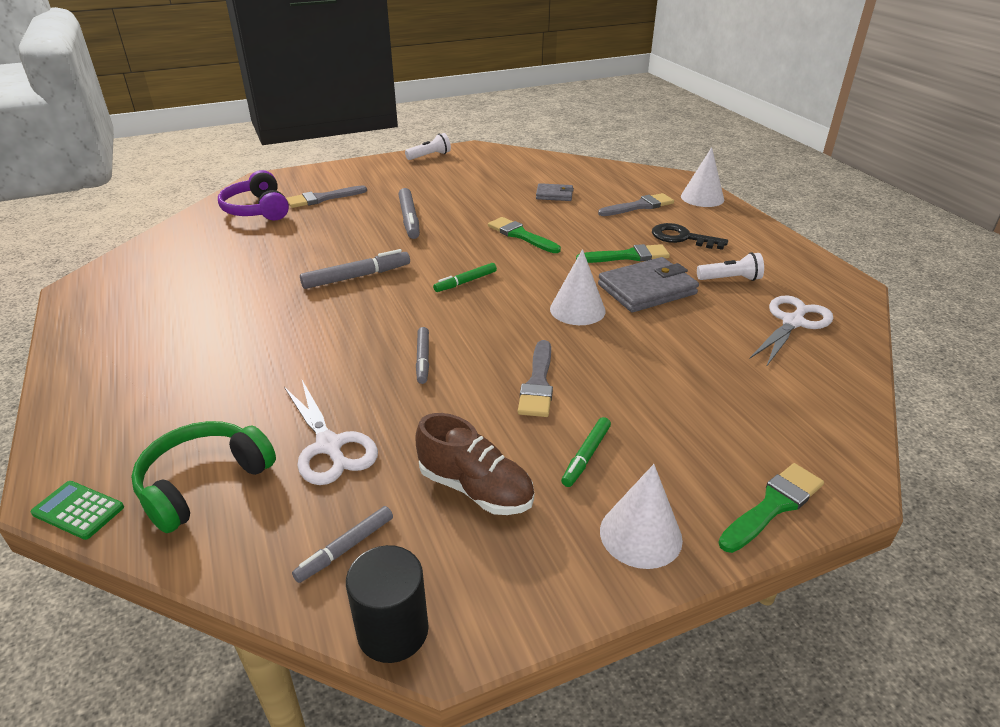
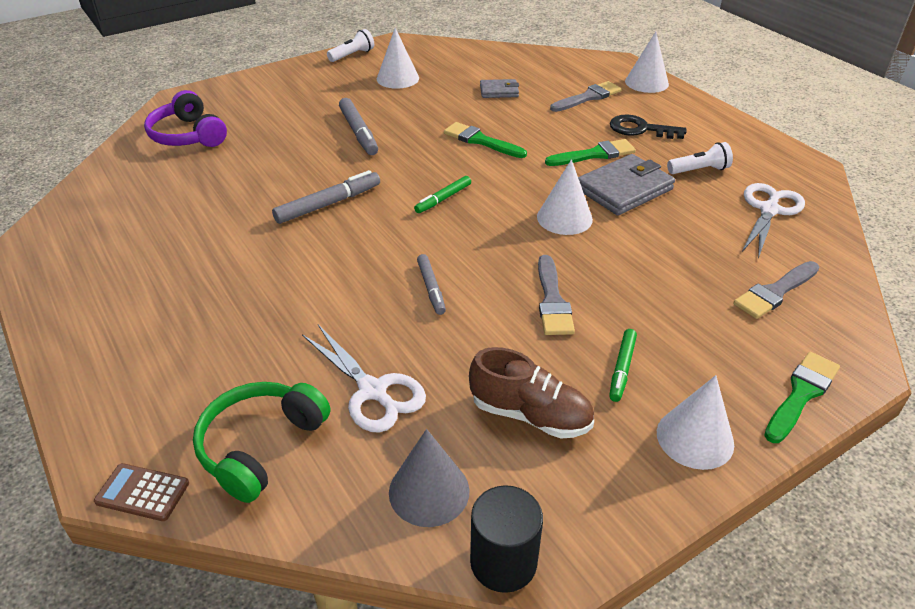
camera: 10 degrees left, 5 degrees up
(78, 510) = (142, 492): green calculator -> brown calculator
(322, 198) = (255, 116): grey brush -> grey brush (775, 292)
(345, 548) = (429, 491): grey marker -> grey cone
(463, 177) = (397, 78): none -> white cone

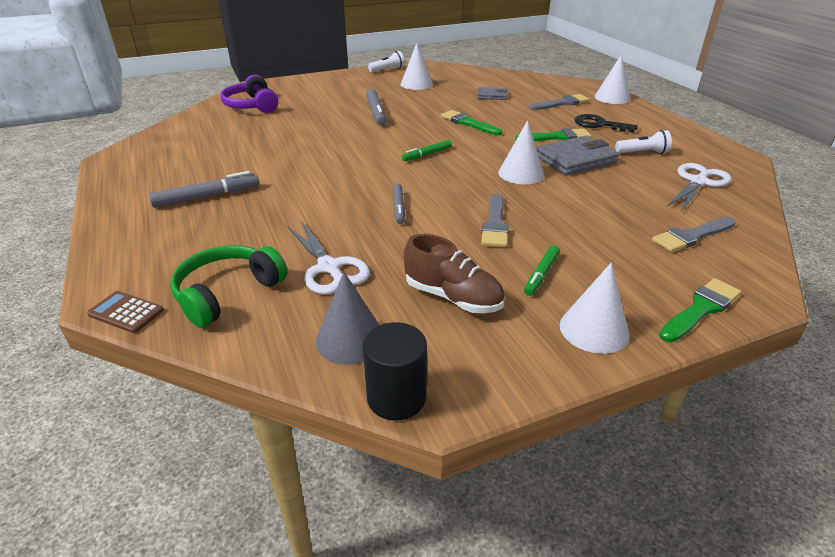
camera: 10 degrees right, 5 degrees down
(328, 204) = (338, 151): grey marker -> grey marker (207, 197)

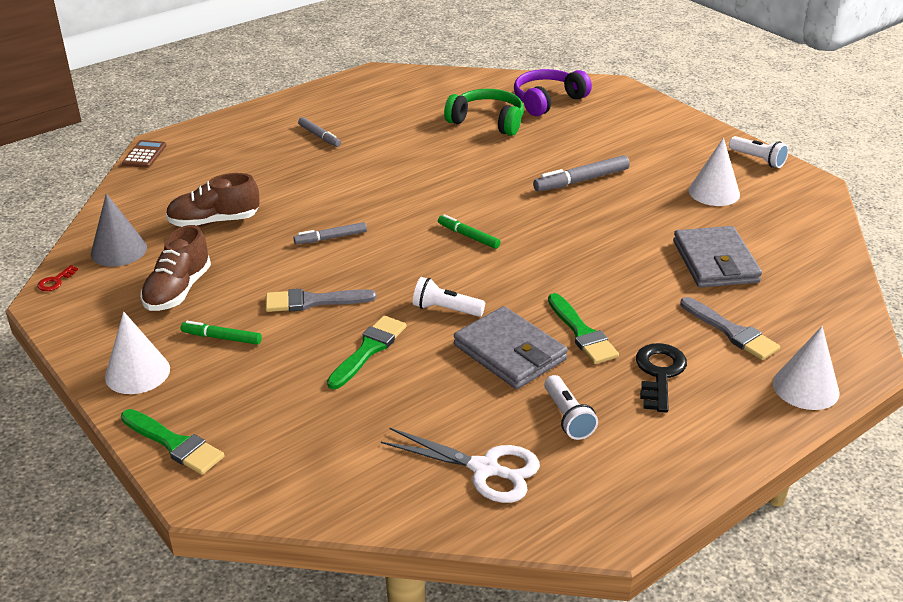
camera: 75 degrees right, 0 degrees up
(207, 197) = (319, 136): grey marker -> grey marker, size x0.64
(227, 293) = (172, 186): green headphones -> green headphones (487, 121)
(329, 267) = (214, 221): white scissors -> brown shoe
(396, 397) = (55, 281): black cylinder -> red key
(468, 123) = (588, 253): green brush -> green brush (368, 350)
(491, 96) = (715, 262): grey wallet -> grey wallet, size x1.79
(521, 173) = (446, 309): white cone -> white flashlight
(691, 236) = (324, 449): grey brush -> none

